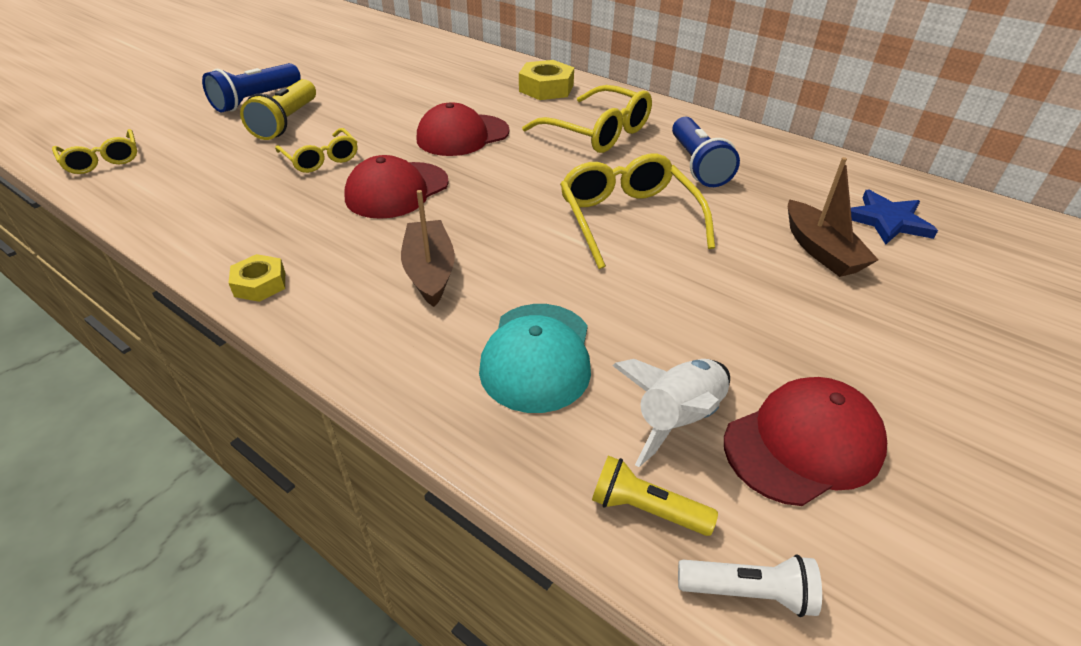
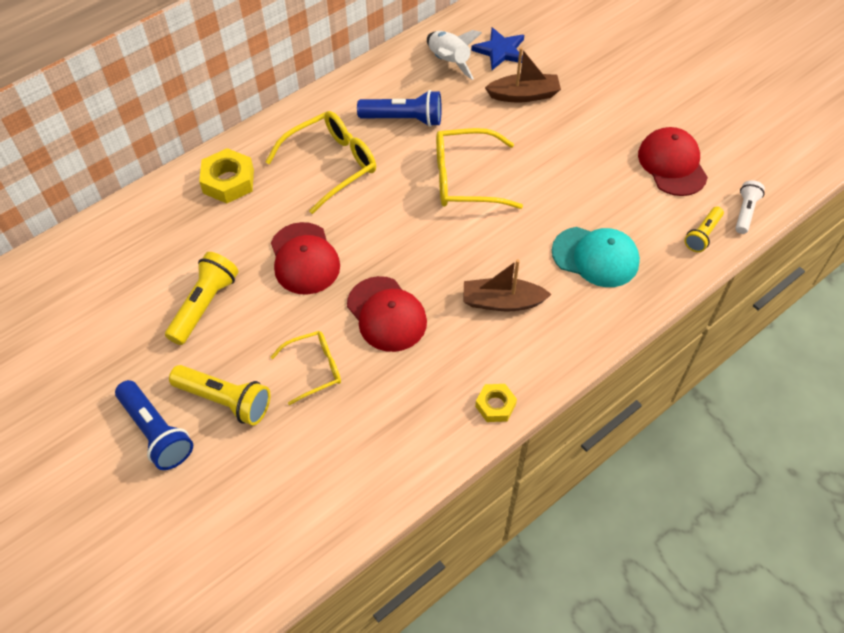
camera: 75 degrees left, 15 degrees up
(102, 160) = (255, 562): yellow glasses -> none
(395, 99) = (204, 305): none -> yellow flashlight
(677, 419) = (650, 207): white rocket -> white rocket (449, 62)

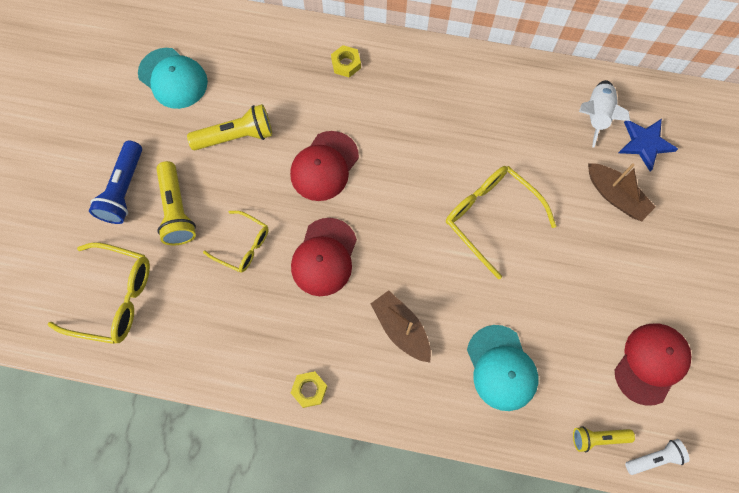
camera: 50 degrees right, 15 degrees up
(90, 317) = (173, 78): none -> turquoise cap
(228, 181) = (346, 64): yellow nut -> yellow nut, size x0.62
(331, 165) = (420, 116): yellow glasses -> yellow glasses (114, 297)
(404, 119) = (508, 130): blue flashlight -> none

